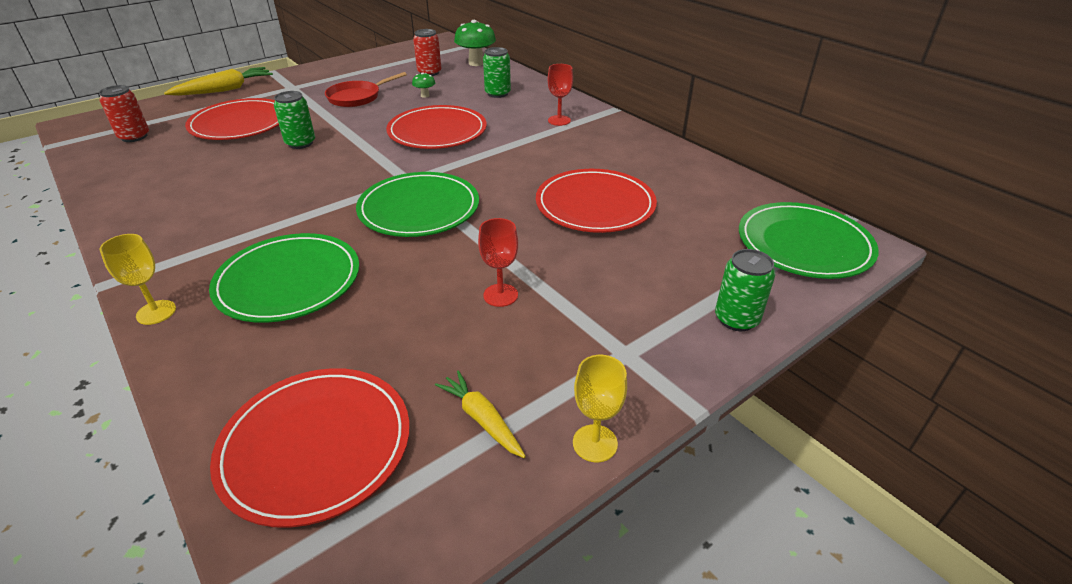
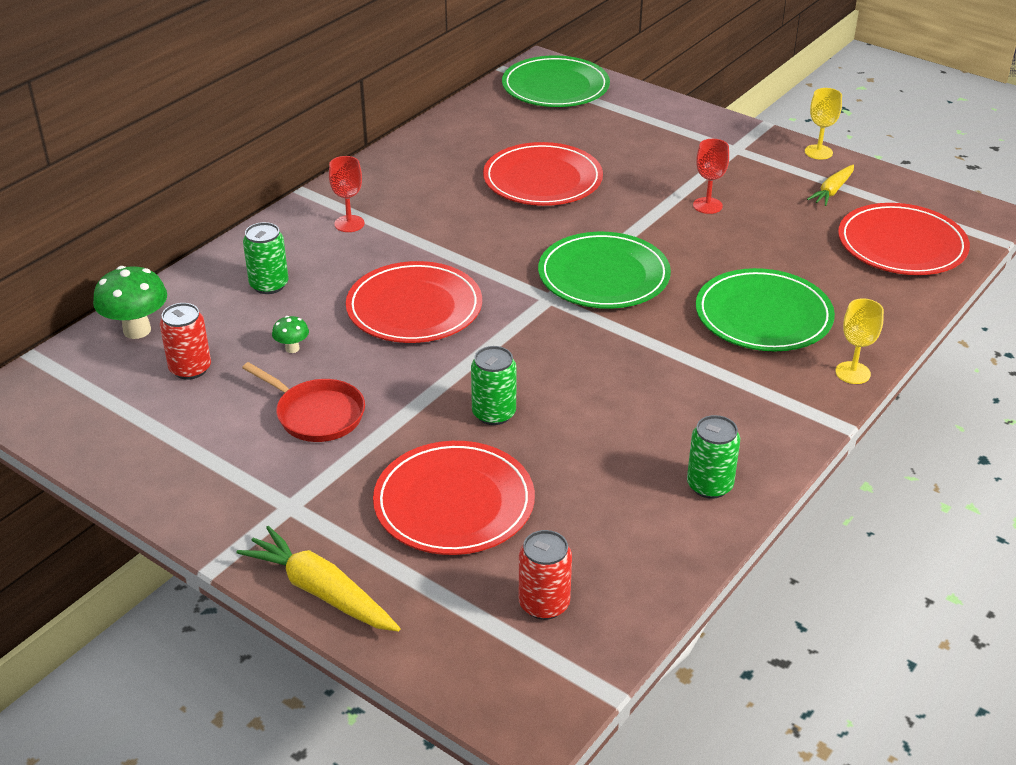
camera: 105 degrees left, 0 degrees up
(736, 319) = (669, 112): green can -> green can (709, 485)

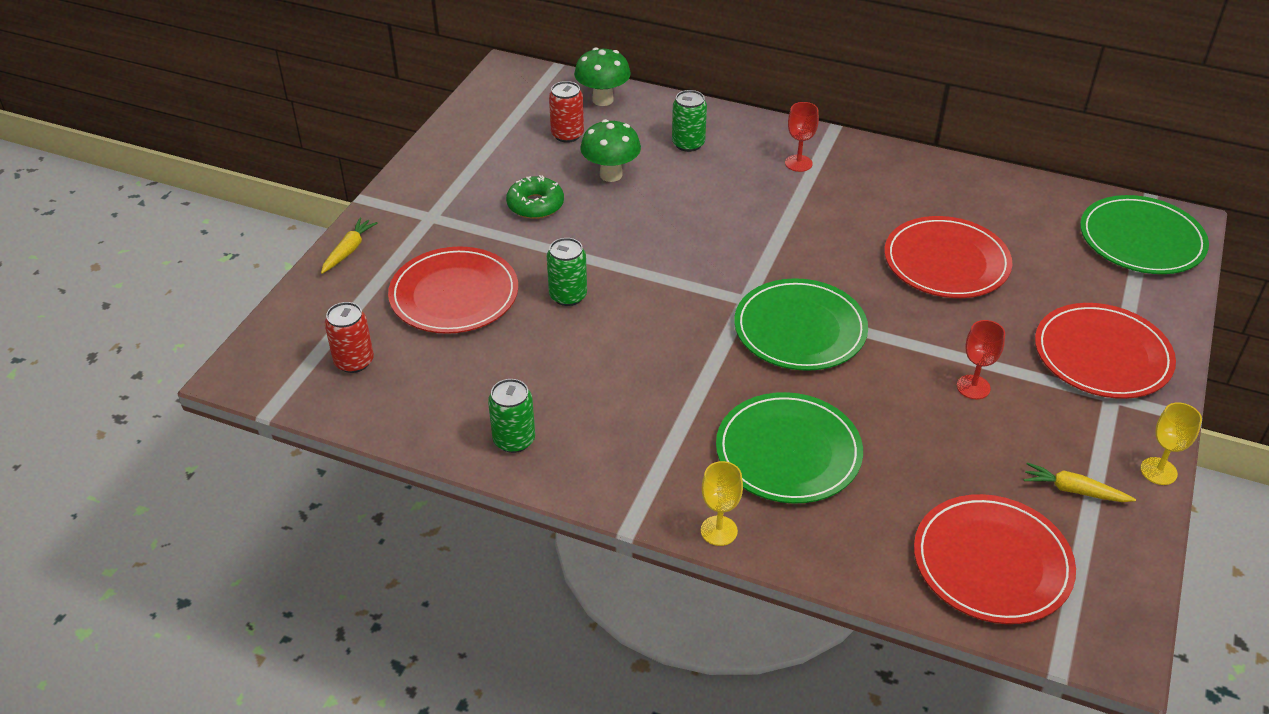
camera: 75 degrees right, 5 degrees up
(292, 348) = (611, 175): green mushroom -> green mushroom, size x1.98
(316, 414) = (535, 205): red pan -> green donut
(321, 591) = (348, 250): yellow carrot -> yellow carrot, size x0.62
(414, 307) = (693, 224): red plate -> red plate (1102, 355)

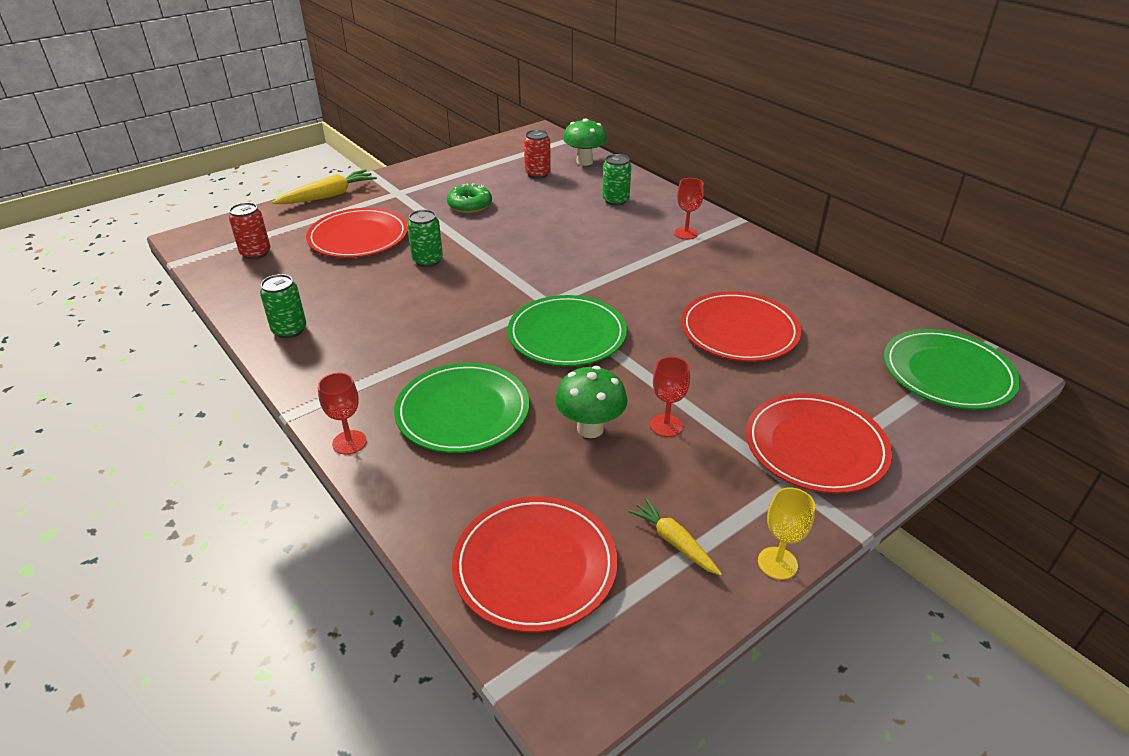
camera: 30 degrees right, 5 degrees down
(348, 250) = (328, 196): yellow carrot -> yellow carrot, size x1.60
(611, 175) = (540, 203): green mushroom -> green mushroom (590, 429)
(719, 531) = (349, 442): yellow goblet -> red goblet

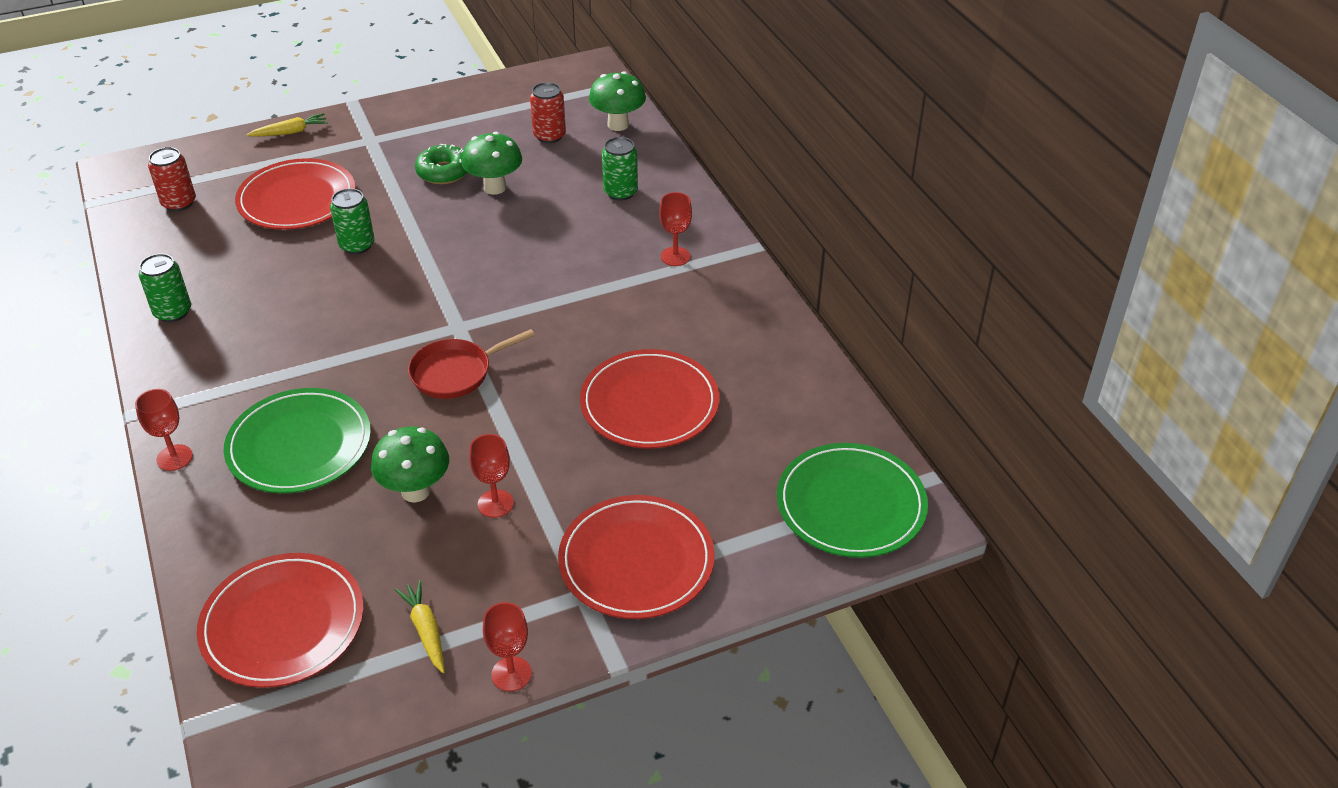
camera: 15 degrees right, 5 degrees up
(328, 196) = (290, 132): yellow carrot -> yellow carrot, size x0.62
(516, 210) = (494, 187): none -> green mushroom
(567, 335) = (456, 372): green plate -> red pan
(777, 563) = (511, 674): yellow goblet -> red goblet

